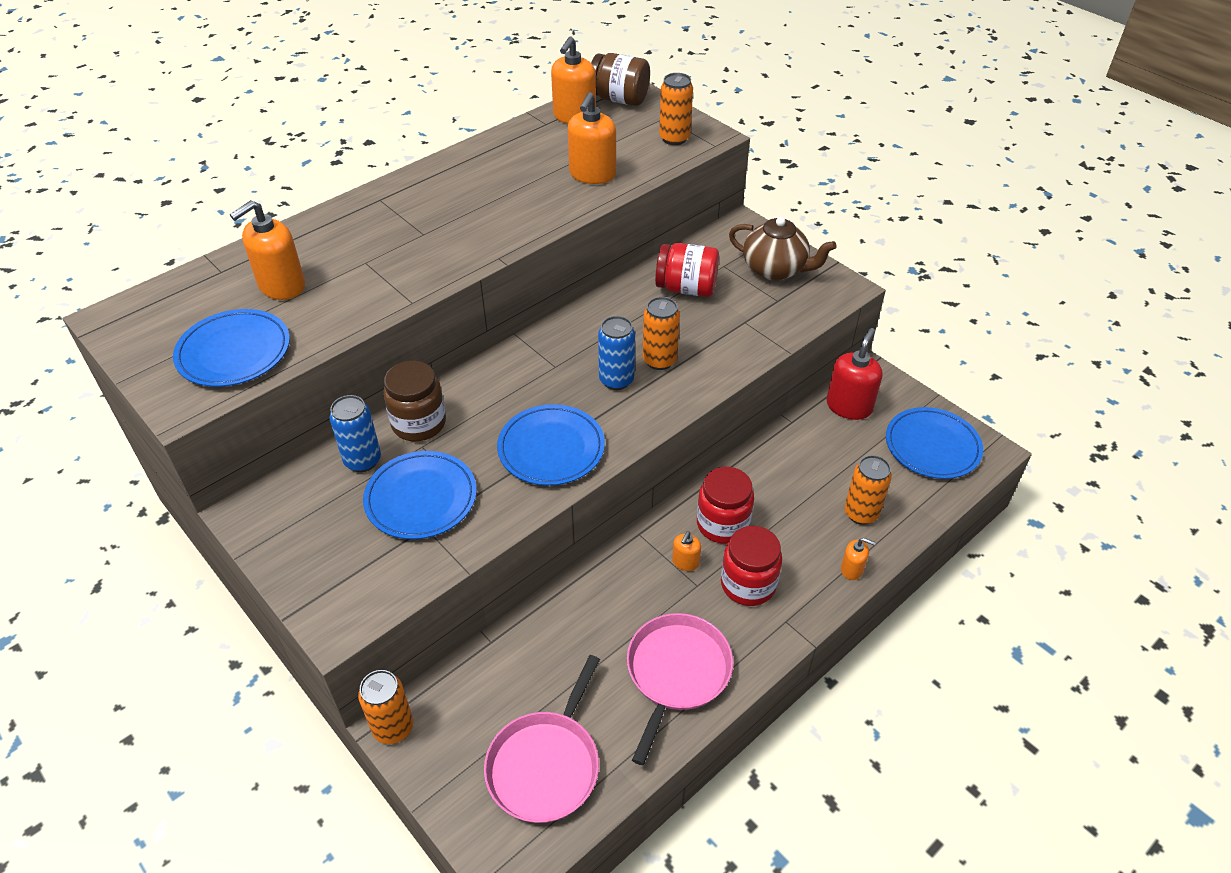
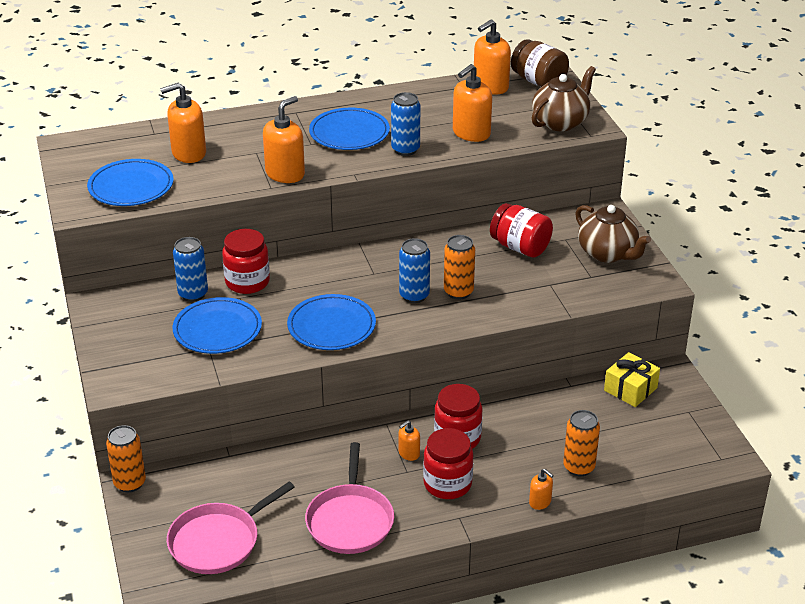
camera: 25 degrees right, 10 degrees down
(418, 280) = (285, 174): none -> orange soap dispenser
(419, 423) = (247, 282): brown jar -> red jar
(535, 212) = (405, 149): none -> blue can
(674, 138) = (560, 122): orange can -> brown teapot
(676, 673) = (350, 520): pink pan -> pink pan turned 135 degrees clockwise
(849, 406) = (630, 389): red soap dispenser -> yellow gift
(932, 446) = (682, 440): blue plate -> blue plate (349, 133)

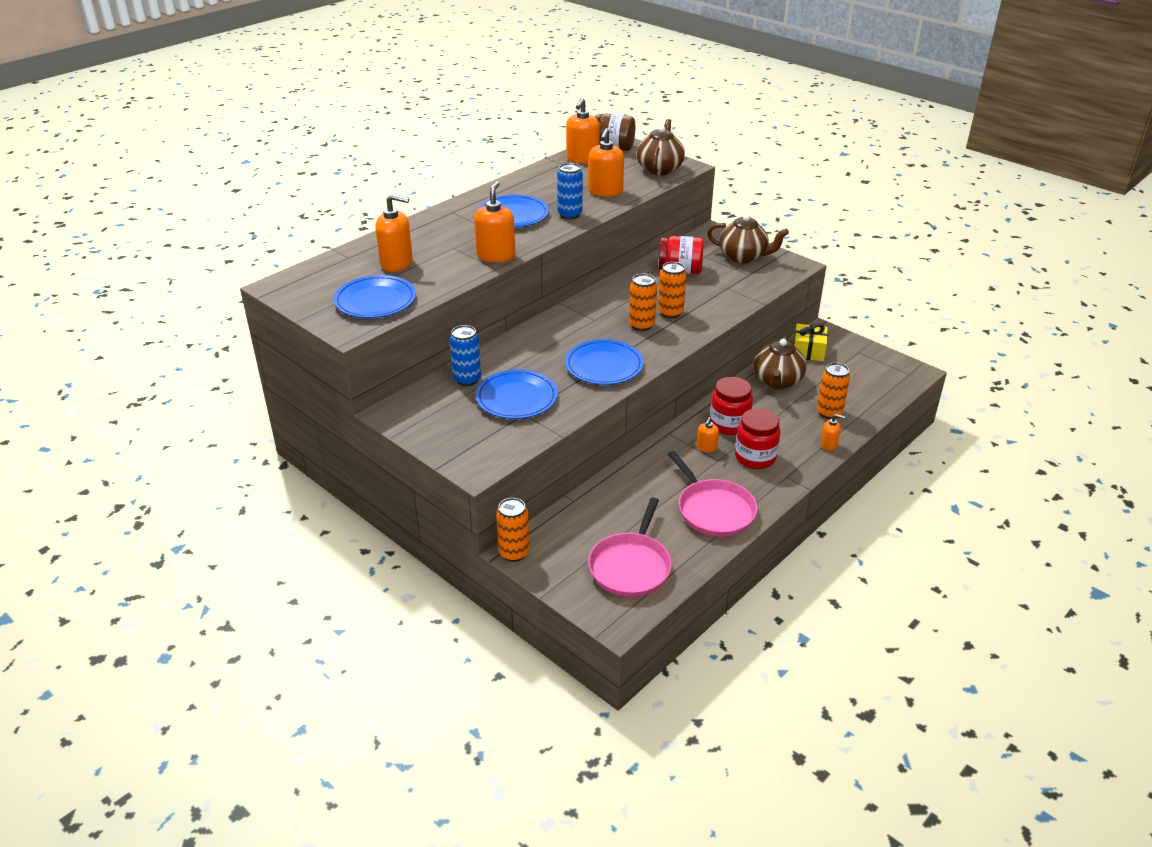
camera: 30 degrees left, 0 degrees up
(188, 153) = (397, 263): orange soap dispenser -> orange soap dispenser turned 120 degrees counterclockwise
(247, 282) = (502, 357): red jar -> none
(414, 296) = (641, 325): blue can -> orange can
(558, 411) = (777, 381): none -> brown teapot

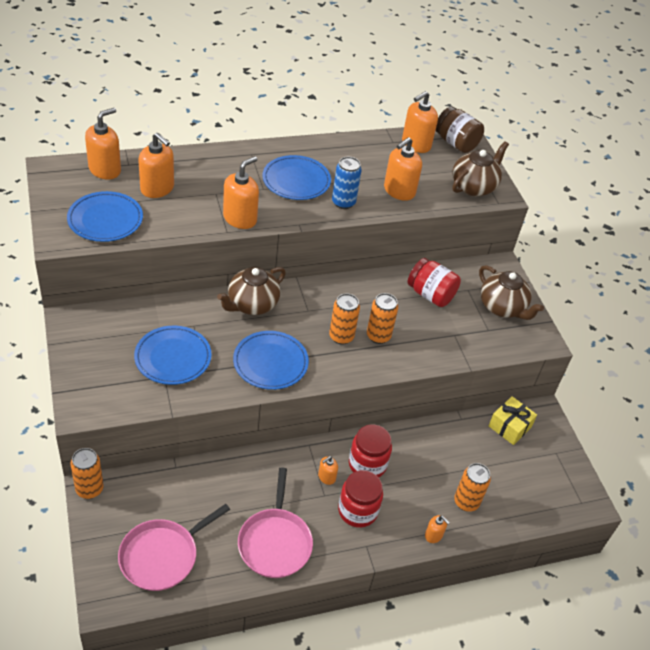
camera: 25 degrees right, 10 degrees up
(331, 268) = (105, 170): none -> orange soap dispenser
(467, 379) = (153, 318): blue can -> none
(777, 381) = (451, 443): brown teapot -> brown teapot (252, 304)

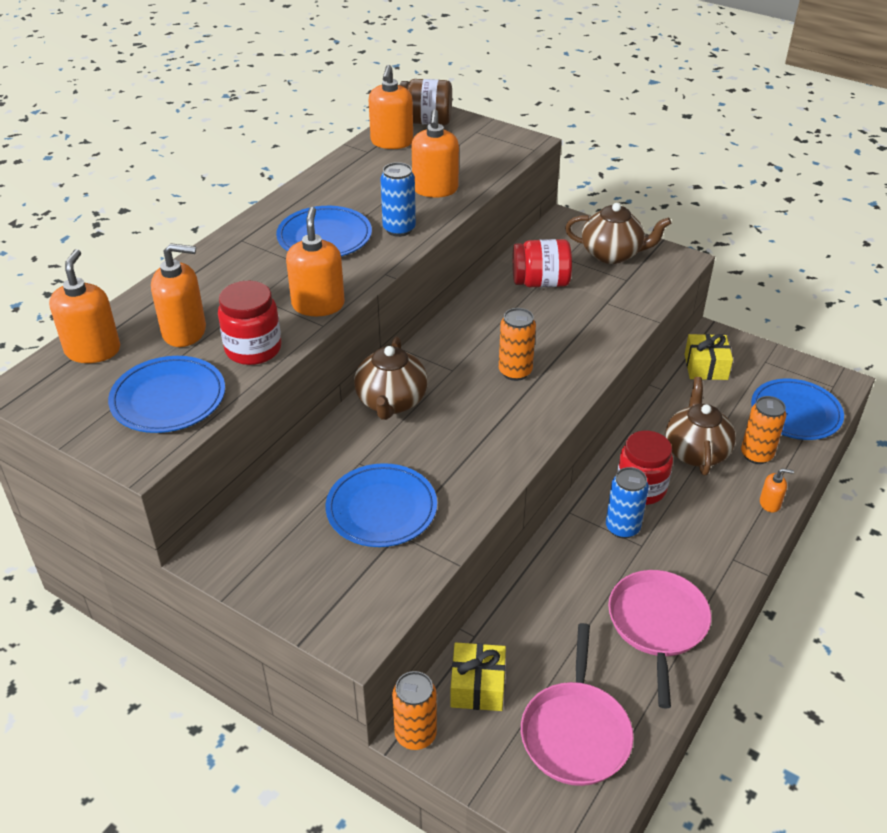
camera: 35 degrees left, 5 degrees down
(145, 492) = (478, 686): none -> yellow gift
(270, 362) = (484, 442): blue plate -> blue plate (795, 413)
(275, 542) = (657, 624): pink pan -> pink pan turned 135 degrees counterclockwise
(326, 477) = (622, 528): orange soap dispenser -> blue can
(357, 511) = (686, 535): red jar -> red jar (253, 349)
(378, 336) = (546, 348): orange can -> none
(473, 187) = (494, 148): brown teapot -> brown teapot (695, 451)

